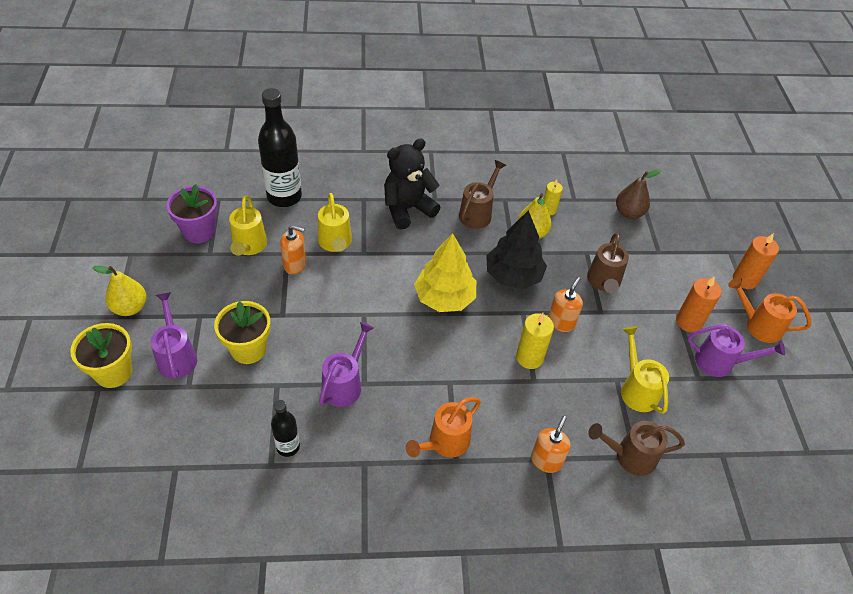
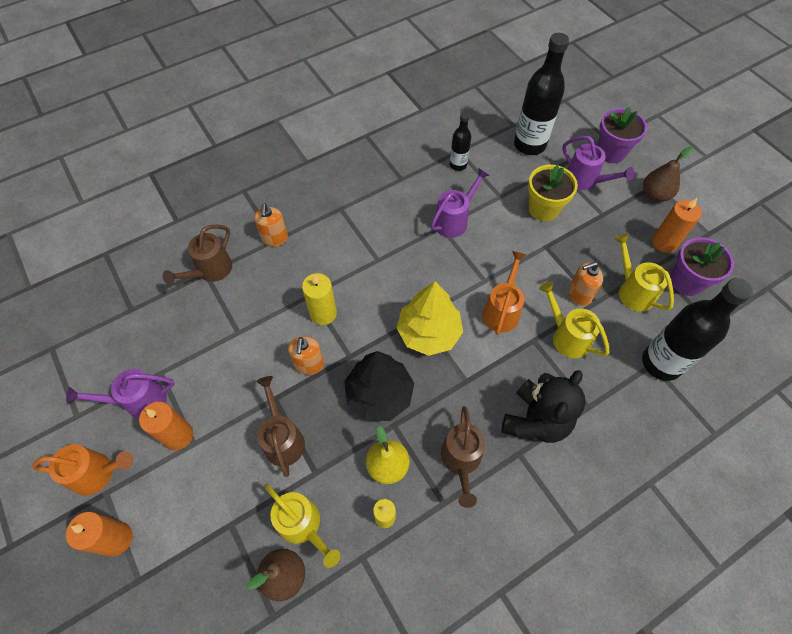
camera: 155 degrees right, 10 degrees up
(113, 372) = (611, 152): yellow flower pot -> purple flower pot
(130, 307) = (655, 195): yellow pear -> brown pear
(177, 266) = (664, 242): none -> orange candle
(186, 429) = (529, 145): none -> black bottle
(345, 383) = (454, 220): purple watering can -> purple watering can turned 135 degrees counterclockwise
(444, 443) = (355, 215): orange watering can -> orange watering can (502, 310)
(629, 456) = (210, 271): brown watering can -> brown watering can turned 150 degrees clockwise
(636, 389) = (217, 332): yellow watering can -> yellow watering can (303, 526)

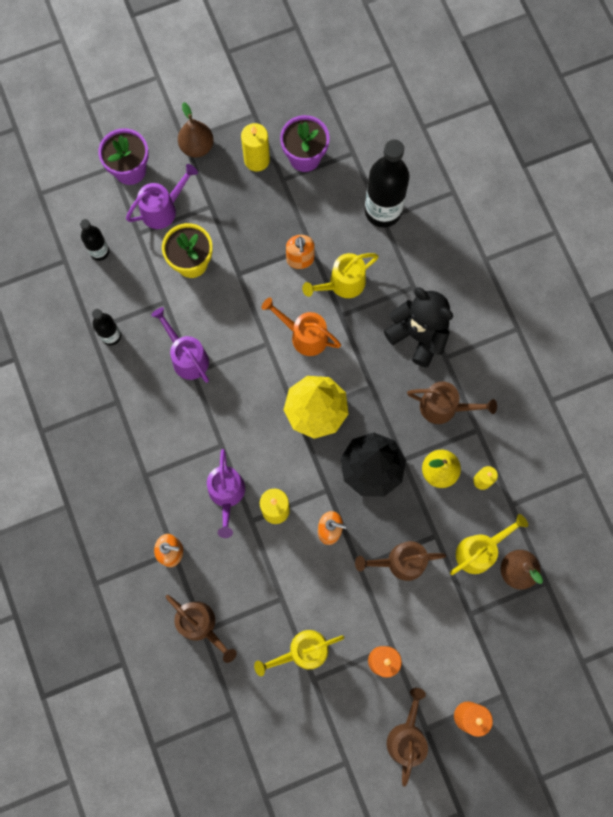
camera: 80 degrees left, 15 degrees up
(99, 473) = (407, 736): orange watering can -> brown watering can
(139, 402) = (341, 700): purple watering can -> purple watering can (227, 495)
(529, 145) = (99, 252): black bottle -> black bottle, size x0.53
(632, 290) = (305, 209): yellow watering can -> yellow watering can (302, 652)
(664, 242) = (257, 160): orange candle -> yellow candle

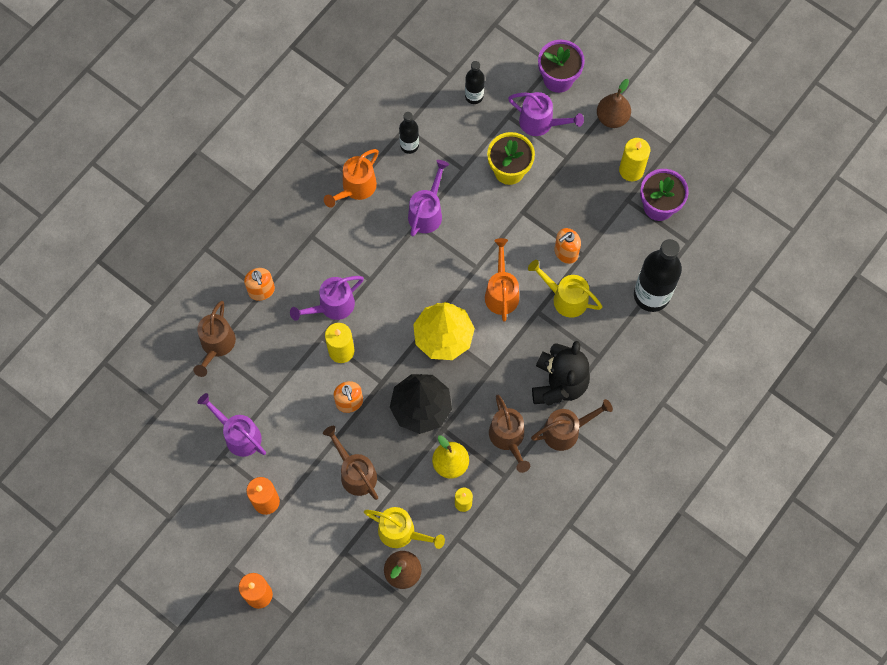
camera: 60 degrees right, 5 degrees down
(123, 408) = (355, 188): none -> orange watering can
(302, 652) = (238, 435): yellow watering can -> purple watering can
(407, 736) = (216, 554): brown watering can -> brown watering can (566, 430)

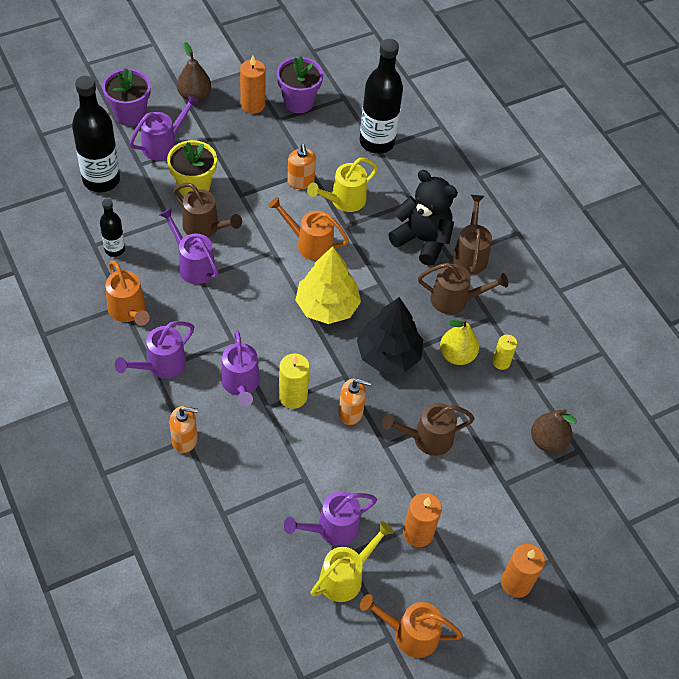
camera: 70 degrees left, 15 degrees down
(179, 530) = (409, 634): none -> orange watering can
(216, 346) = (220, 508): brown watering can -> brown watering can (205, 228)
(318, 238) = (160, 365): none -> purple watering can
(402, 532) = (507, 424): yellow watering can -> yellow watering can (346, 576)
(474, 96) = (101, 180): black bottle -> black bottle, size x1.89
(631, 170) = (252, 105): yellow candle -> orange candle

